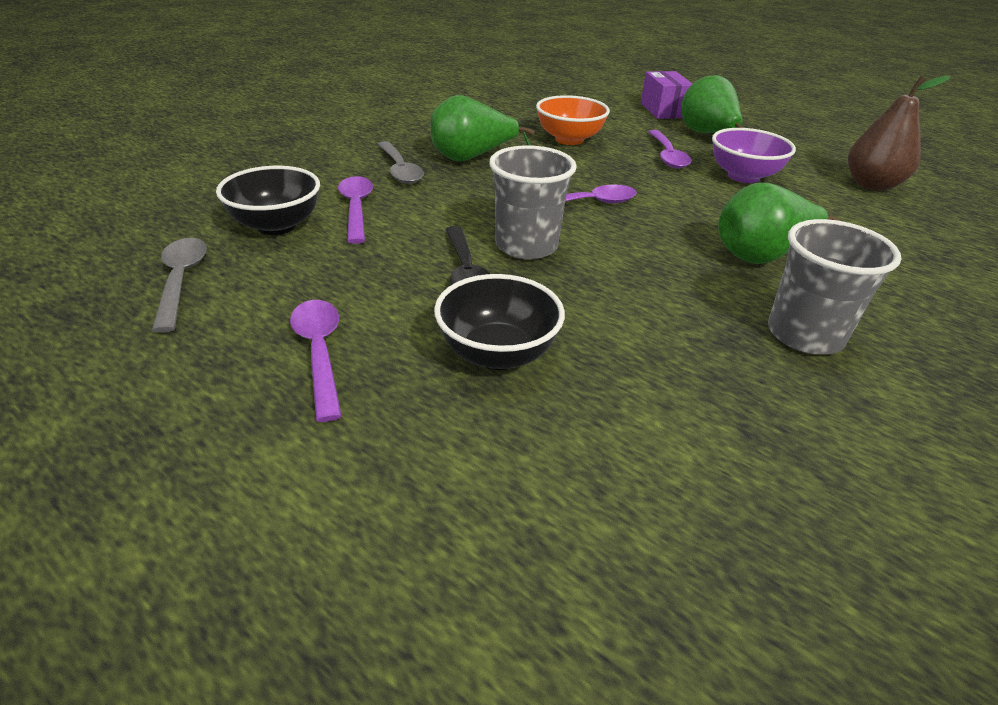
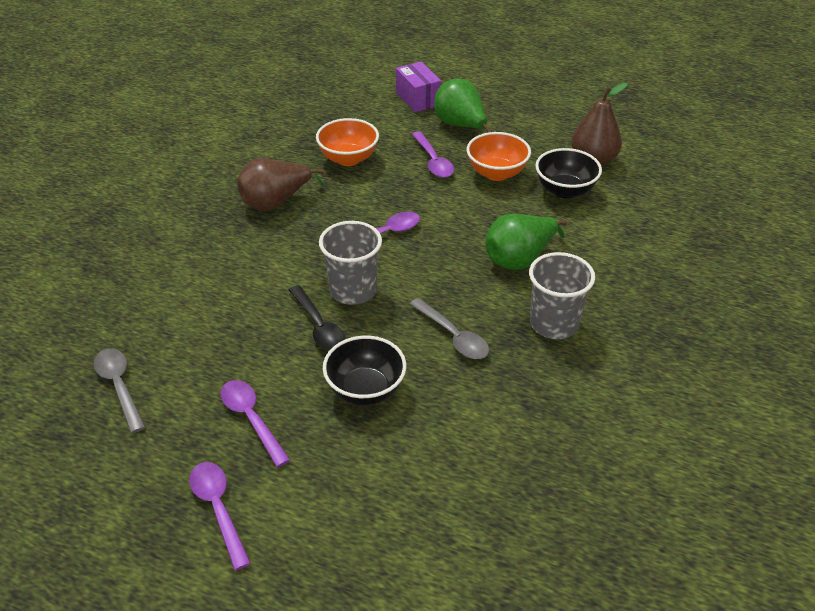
camera: 15 degrees left, 5 degrees up
(276, 226) = (157, 317): black bowl -> black bowl (565, 190)
(356, 208) = (209, 284): purple spoon -> purple spoon (218, 509)
(400, 170) = (222, 231): grey spoon -> grey spoon (453, 336)
(472, 158) = (276, 202): green pear -> brown pear
(743, 176) = (496, 173): purple bowl -> orange bowl

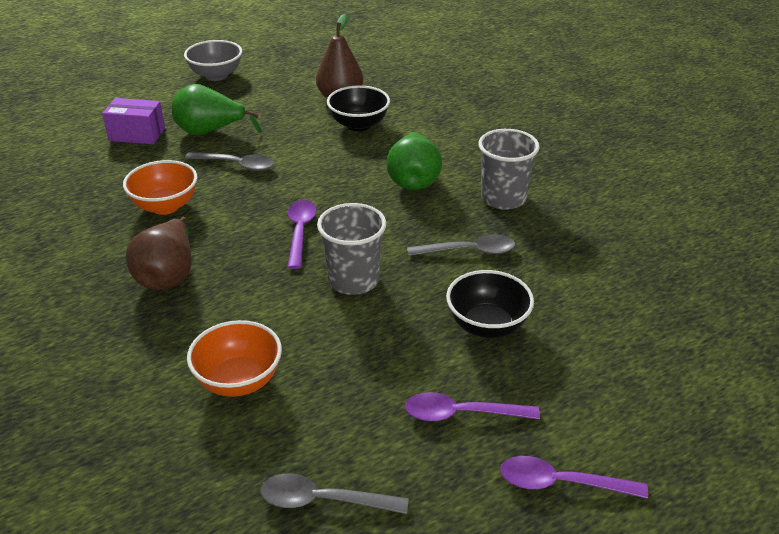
camera: 55 degrees left, 5 degrees down
(319, 326) = (379, 320): black spoon -> none
(433, 161) = (236, 165): purple spoon -> grey spoon
(496, 173) = (296, 143): orange bowl -> orange bowl (239, 381)
(541, 86) = (216, 75): none -> grey bowl

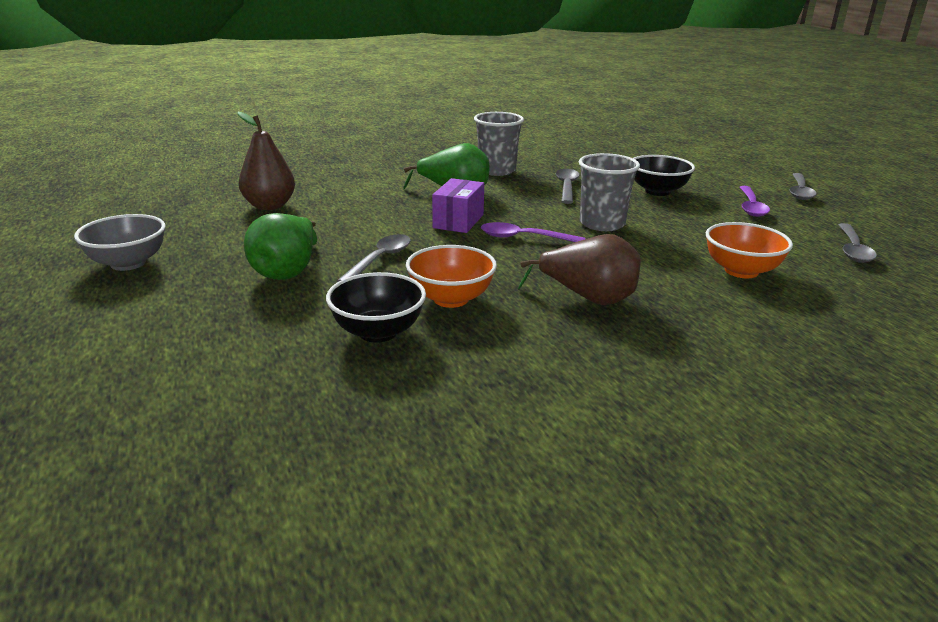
camera: 80 degrees left, 10 degrees down
(137, 134) = (253, 317): purple box -> purple box (458, 221)
(359, 125) = (337, 203): black bowl -> black bowl (378, 332)
(561, 483) = (800, 191): purple spoon -> grey spoon

